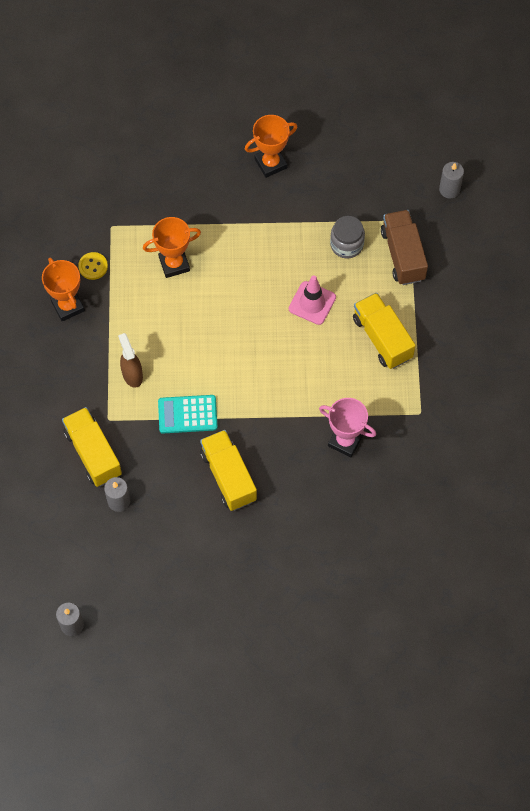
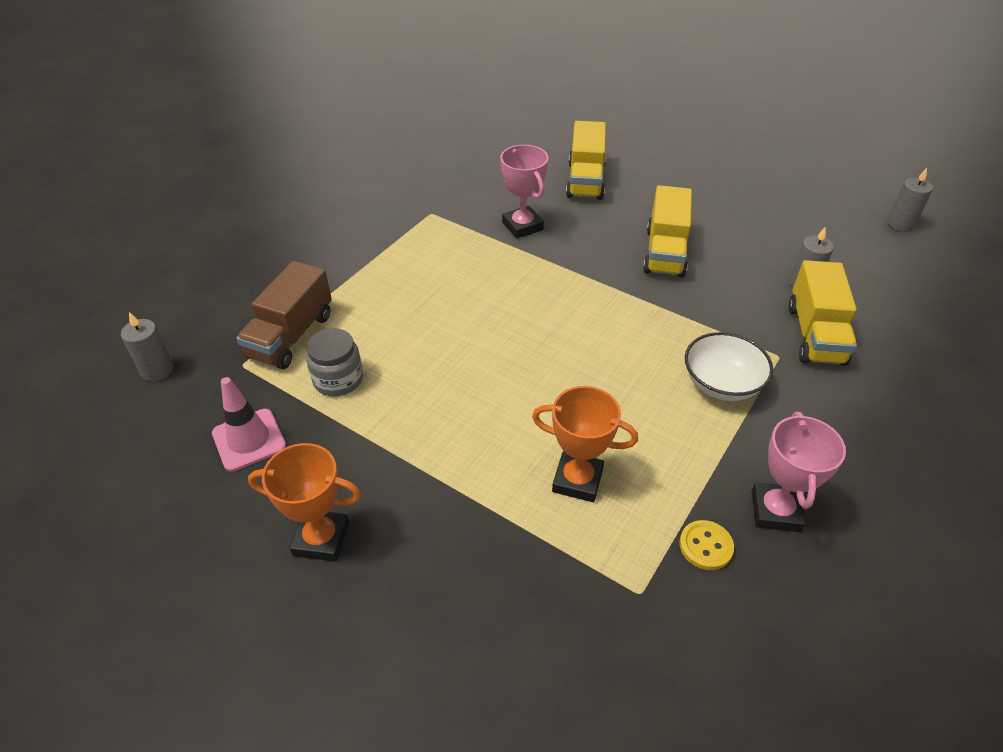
camera: 145 degrees left, 20 degrees down
(68, 306) = (775, 511): orange trophy -> pink trophy
(132, 374) = (721, 384): brown spray bottle -> white bowl
(187, 414) = (675, 317): turquoise calculator -> none
(312, 303) = (440, 344): pink traffic cone -> pink traffic cone (249, 440)
(382, 338) = (401, 279): yellow truck -> yellow truck (585, 180)

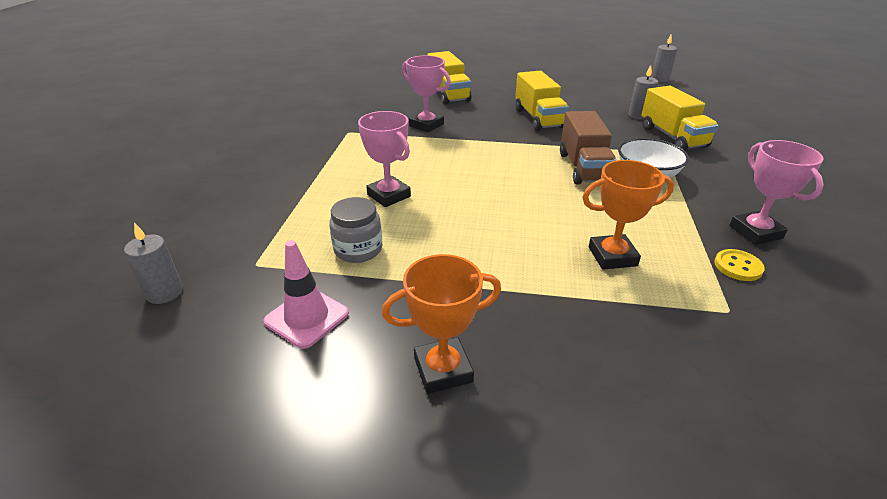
camera: 25 degrees left, 10 degrees down
(291, 336) = (289, 232): brown truck -> brown truck (584, 168)
(411, 320) = (389, 195): none -> pink trophy

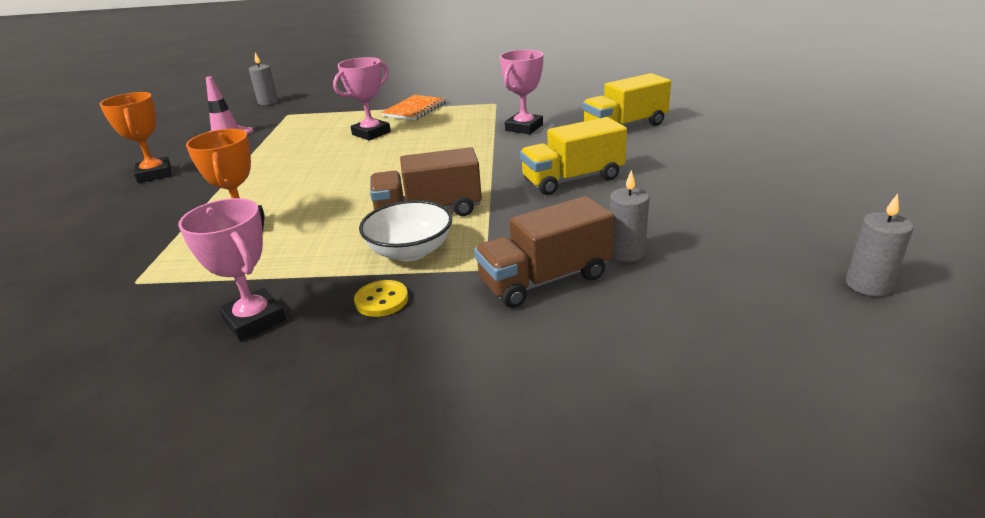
camera: 85 degrees right, 5 degrees down
(329, 171) = (415, 109): none -> orange notebook
(358, 249) = (294, 136): grey jar -> none
(672, 137) = (545, 279): yellow truck -> brown truck
(738, 266) = (195, 296): yellow button -> yellow button (381, 300)
(755, 232) = (254, 320): pink trophy -> pink trophy turned 75 degrees clockwise

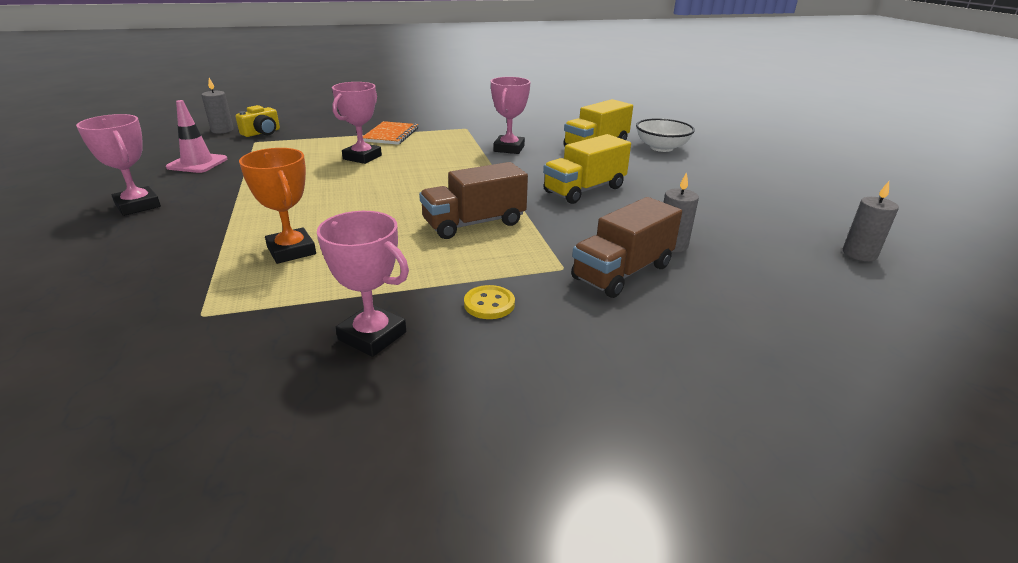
camera: 20 degrees left, 0 degrees up
(154, 174) = (138, 206): orange trophy -> pink trophy
(299, 105) = (262, 133): none -> yellow camera
(410, 251) = (484, 259): white bowl -> white bowl (661, 148)

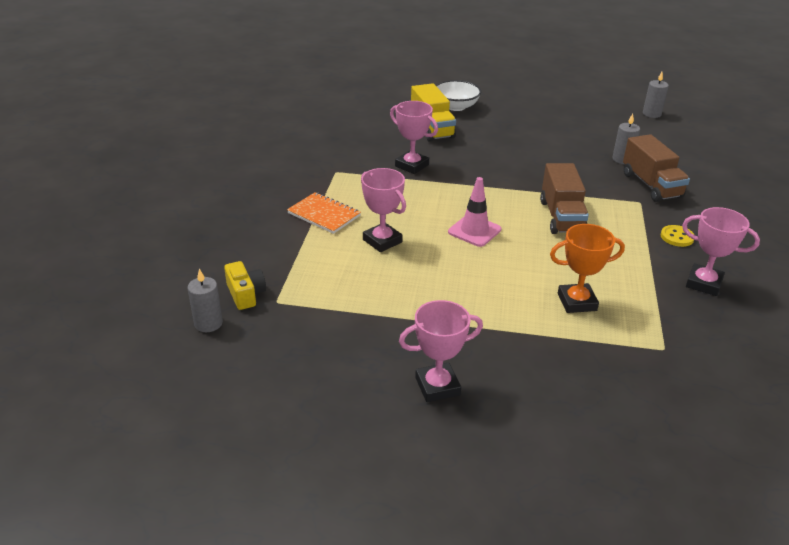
camera: 65 degrees left, 5 degrees up
(197, 163) = (327, 345): pink traffic cone -> pink traffic cone (474, 231)
(372, 336) = (703, 283): pink trophy -> pink trophy turned 60 degrees clockwise
(584, 190) = (522, 160): yellow truck -> none

